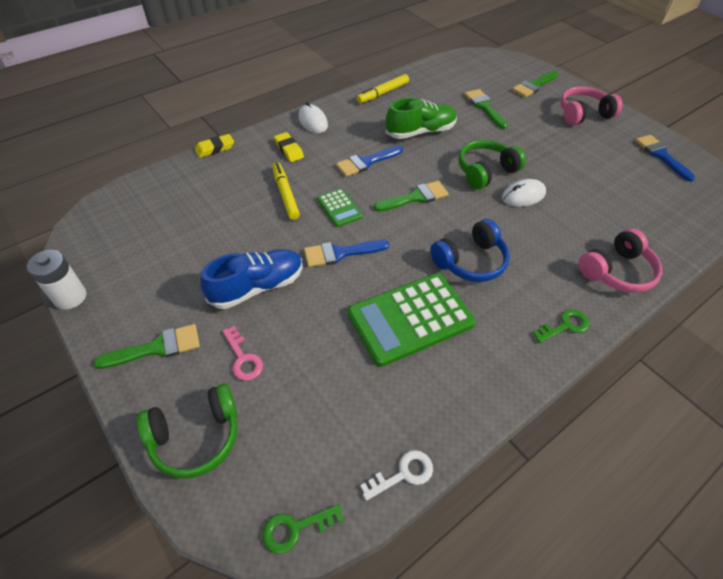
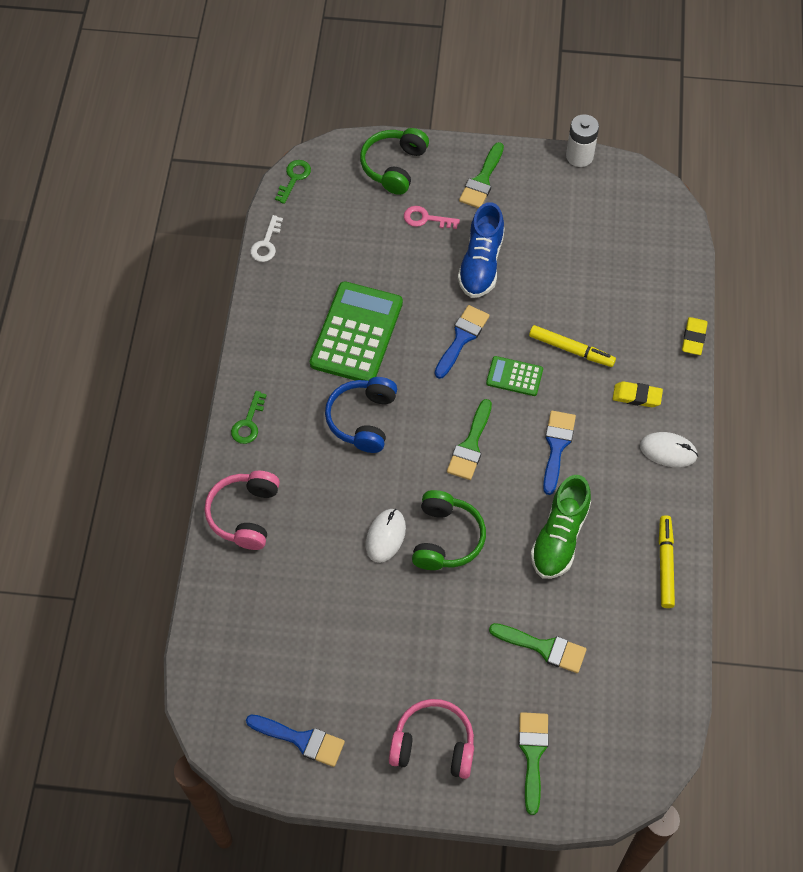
camera: 135 degrees right, 10 degrees up
(583, 114) = (433, 745): pink headphones -> pink headphones turned 105 degrees counterclockwise

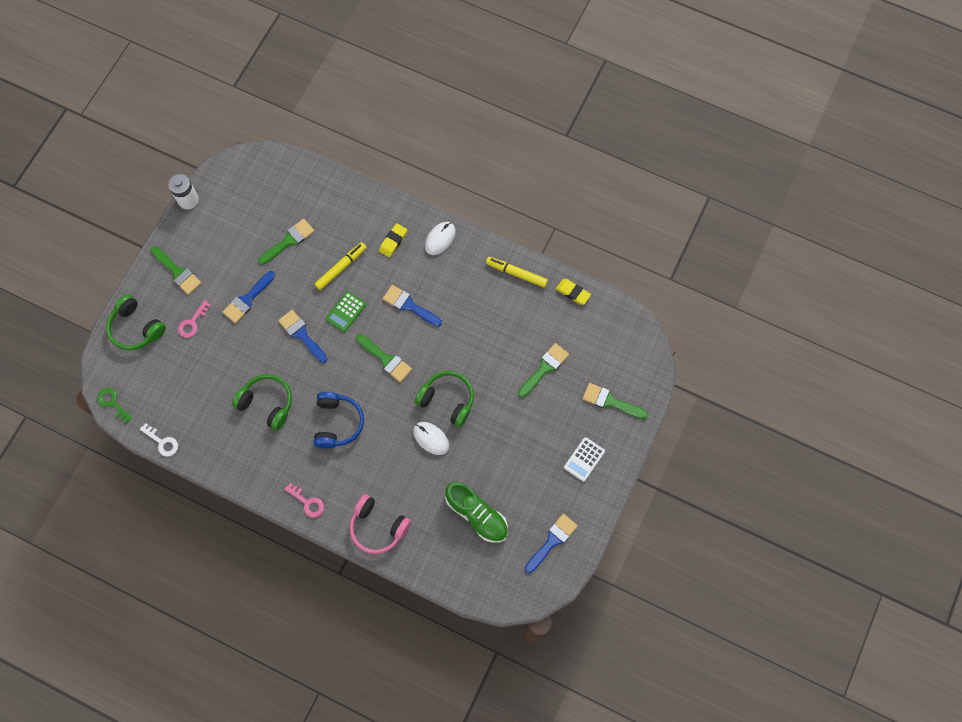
camera: 70 degrees left, 10 degrees up
(248, 423) = (307, 502): green key -> pink key
(357, 333) = (267, 403): green calculator -> green headphones
(363, 419) = (337, 423): blue headphones -> blue headphones turned 120 degrees counterclockwise
(433, 745) = (584, 459): pink headphones -> white calculator
(481, 264) = (247, 299): blue shoe -> blue brush
(559, 537) = (474, 329): green shoe -> green shoe (477, 515)
(579, 279) = (289, 241): none -> green brush
(693, 338) = (365, 188): yellow eraser -> yellow eraser (573, 292)

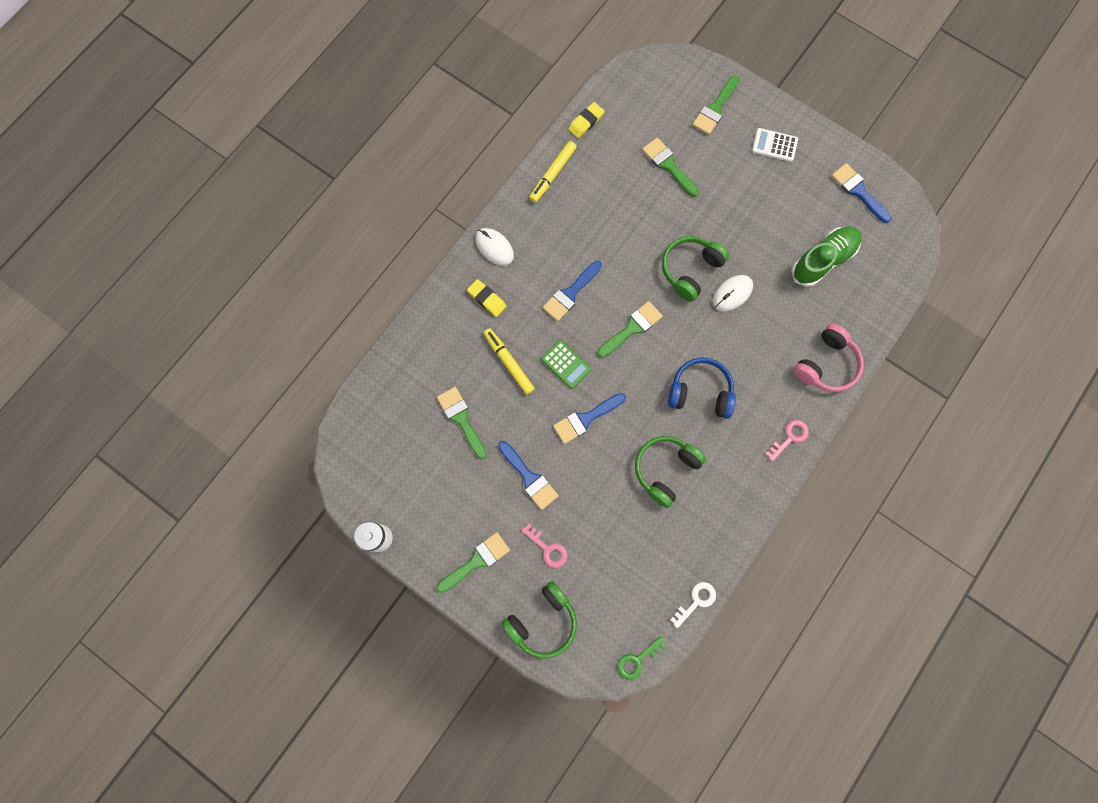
camera: 80 degrees left, 5 degrees up
(584, 459) = (774, 145): white calculator -> white calculator turned 150 degrees clockwise

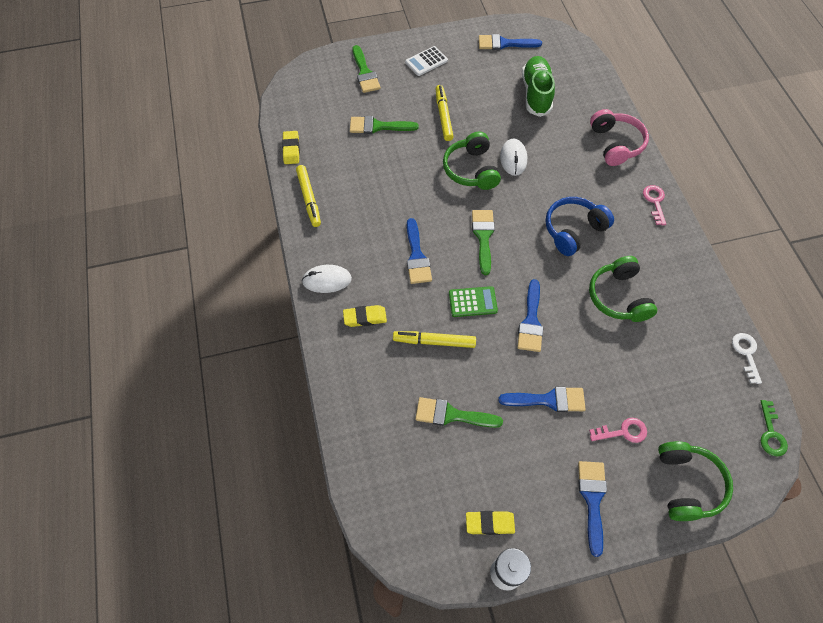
camera: 50 degrees left, 15 degrees down
(404, 503) = (489, 523): none -> yellow eraser
(476, 561) = (592, 499): green brush -> blue brush
(727, 206) = (443, 116): none -> yellow marker

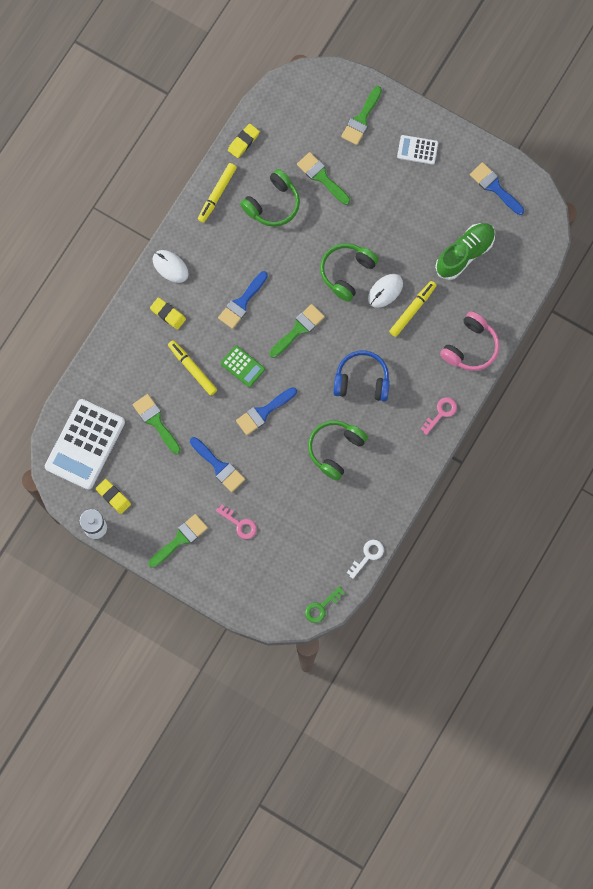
camera: 45 degrees right, 15 degrees up
(410, 500) = (85, 444): none -> white calculator
(443, 116) = (376, 211): yellow marker -> yellow marker (412, 310)
(592, 499) = (180, 539): blue brush -> green brush
(687, 484) = (240, 583): green headphones -> green headphones (272, 204)

